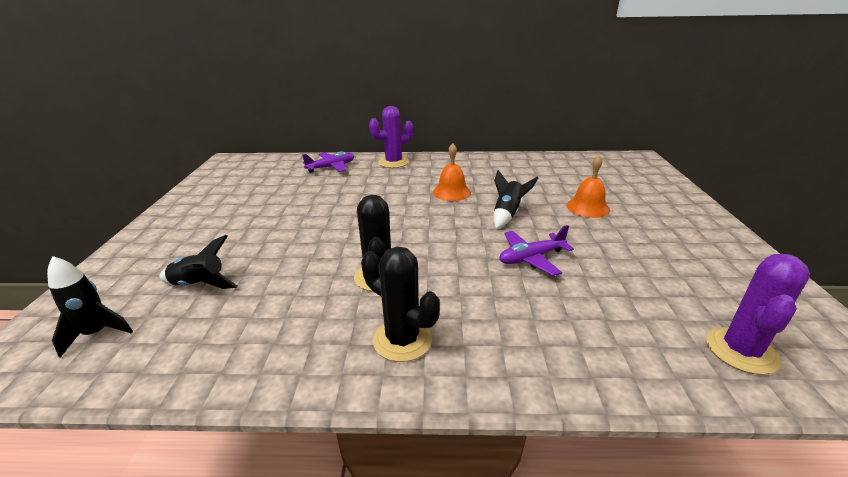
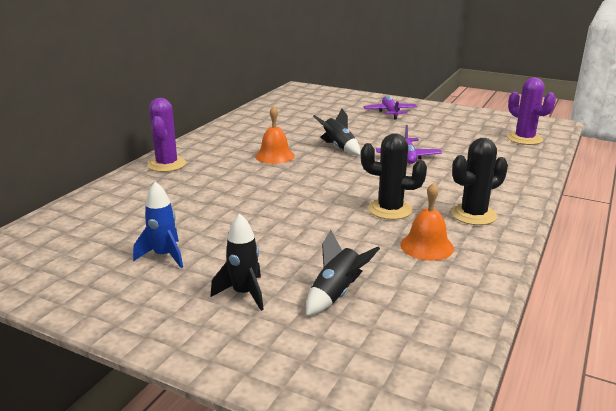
camera: 65 degrees left, 5 degrees down
(97, 333) = (385, 356): black rocket -> black rocket (244, 294)
(249, 203) = (164, 256): none -> blue rocket
(331, 167) = (127, 196): purple plane -> purple plane (390, 112)
(587, 207) = (356, 123): orange bell -> orange bell (427, 246)

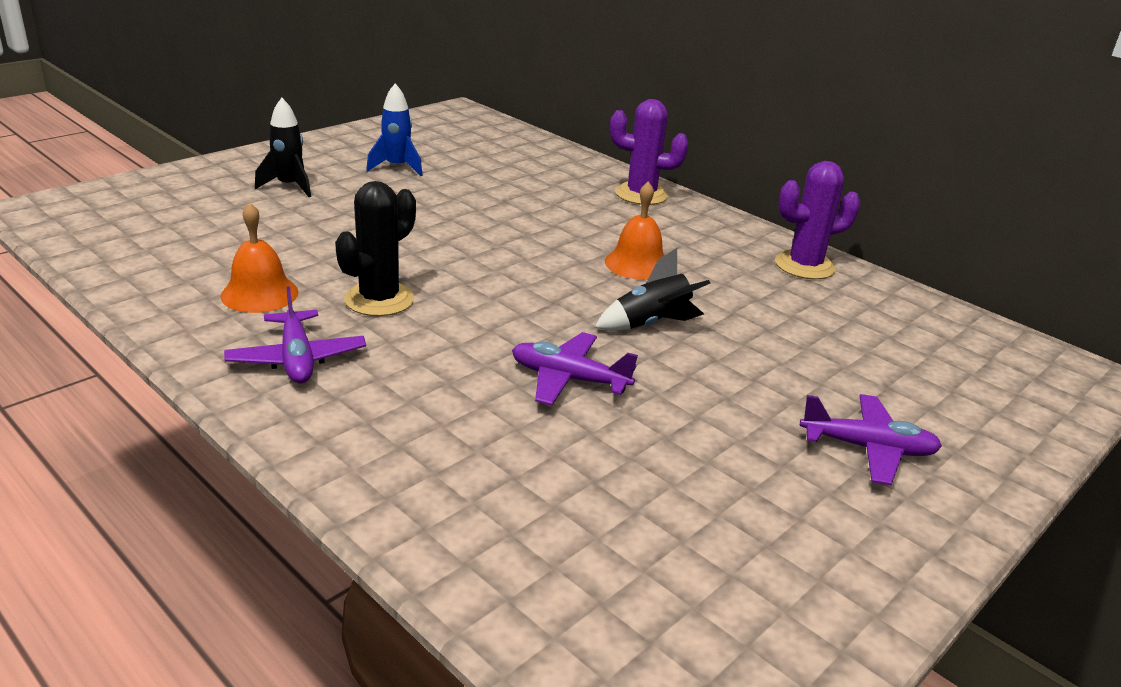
camera: 105 degrees right, 5 degrees up
(336, 294) = (235, 221): black rocket -> none
(473, 215) = (297, 359): black cactus -> purple plane
(524, 139) = (594, 606): purple cactus -> purple cactus (804, 266)

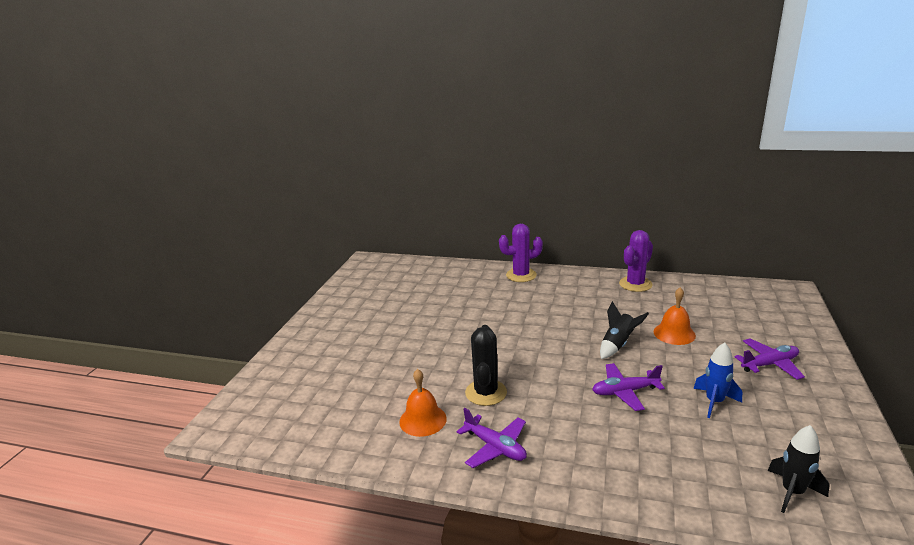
camera: 25 degrees left, 5 degrees down
(289, 186) = (343, 347): black rocket -> black rocket (792, 492)
(397, 167) = (384, 310): blue rocket -> blue rocket (714, 402)
(637, 264) = (570, 315): orange bell -> orange bell (674, 333)

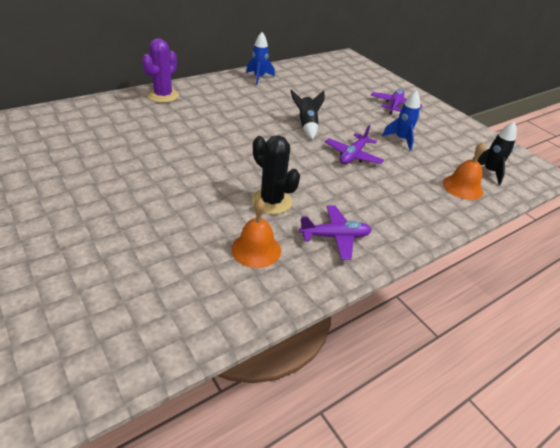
camera: 55 degrees left, 15 degrees up
(635, 284) = (259, 78): purple cactus -> blue rocket
(674, 333) = (327, 105): orange bell -> orange bell (462, 187)

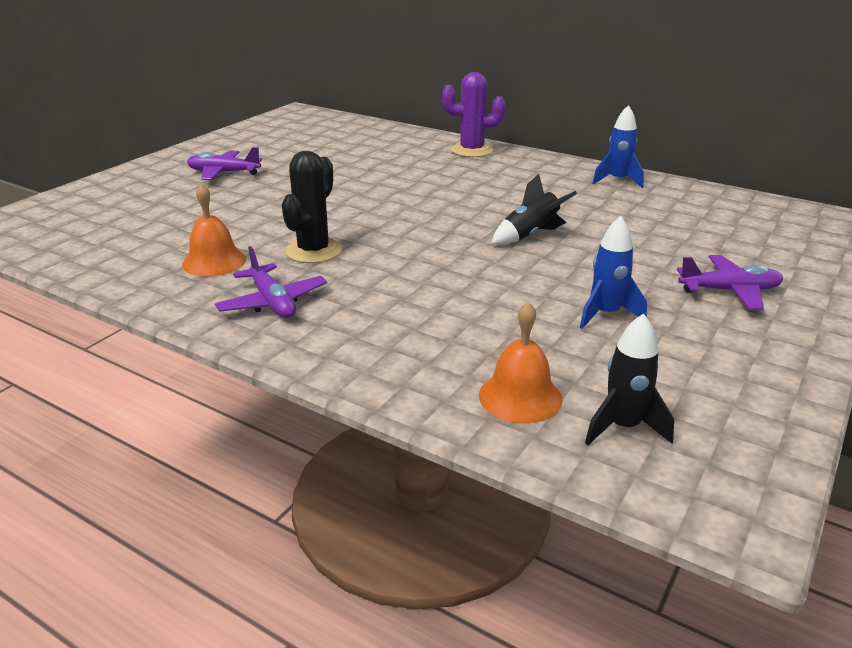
camera: 70 degrees right, 10 degrees down
(353, 155) = (492, 282): purple plane -> purple plane (223, 173)

